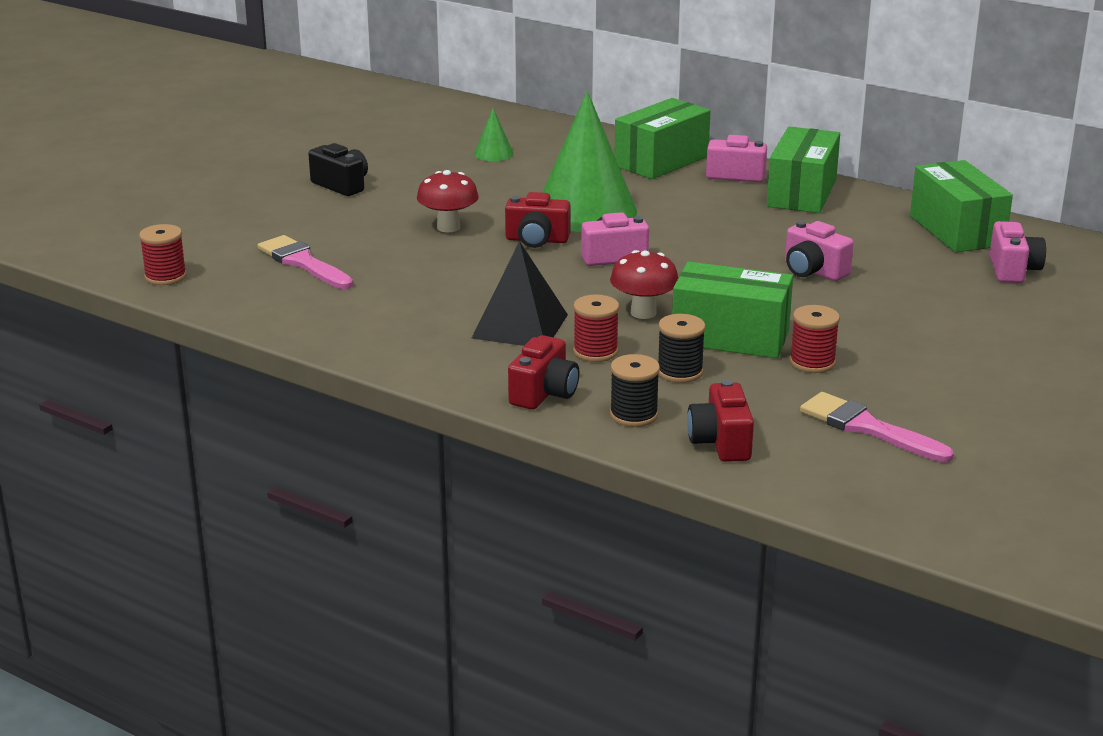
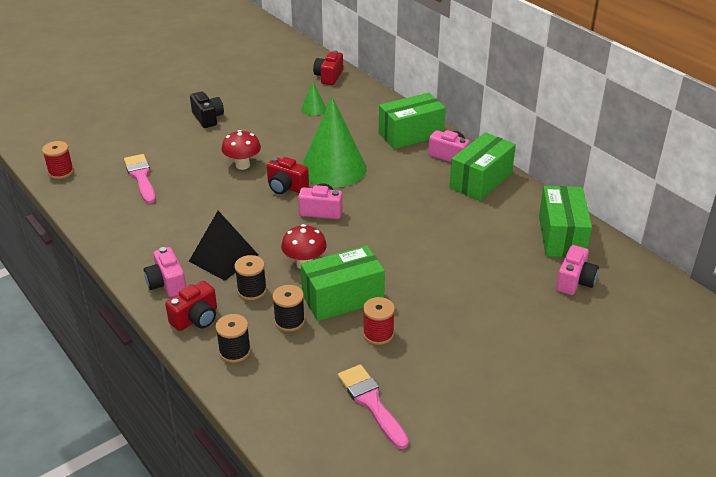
camera: 20 degrees right, 10 degrees up
(595, 351) = (252, 290): red spool -> black spool
(721, 442) = (269, 390): red camera -> red camera (329, 77)
(730, 337) = (342, 298): green box -> green box turned 60 degrees counterclockwise
(813, 271) = (438, 252): pink camera -> pink camera (167, 284)

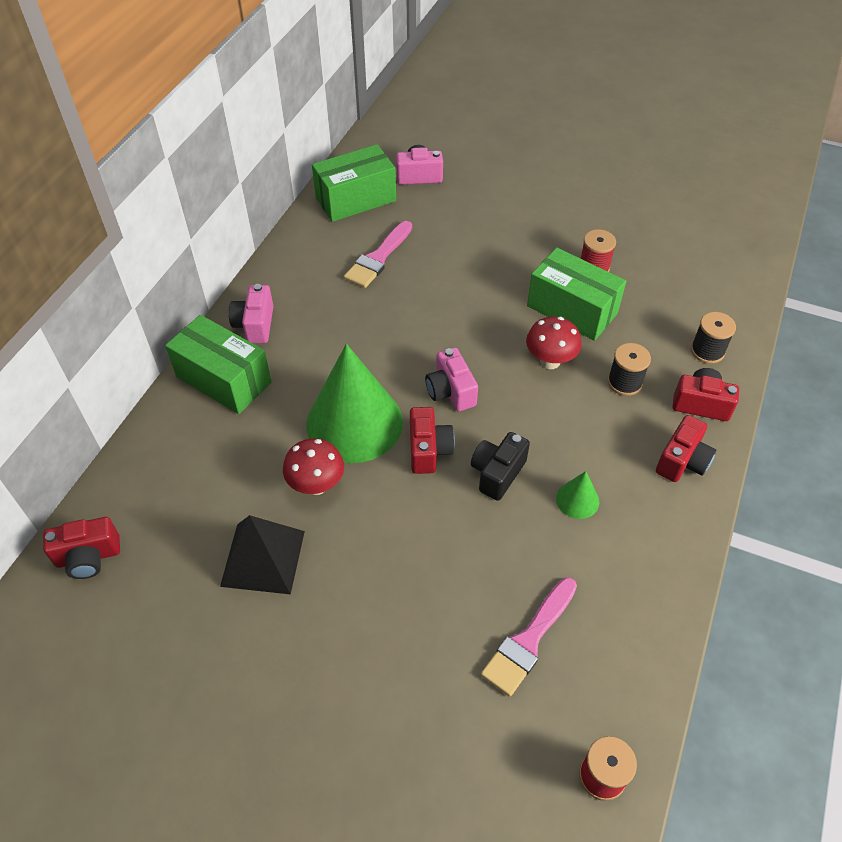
camera: 120 degrees left, 15 degrees up
(167, 284) = (682, 461): pink camera -> red camera
(208, 118) = (315, 659): black camera -> black camera (497, 473)
(223, 258) = (600, 435): black pyramid -> black pyramid (263, 558)
(242, 165) = (413, 527): red mushroom -> red mushroom (316, 485)
(289, 321) = (636, 332): black spool -> none
(313, 108) = (208, 524): green cone -> green cone (577, 500)
(371, 402) = (669, 242): pink brush -> pink brush (378, 258)
(481, 180) = (293, 282): green box -> none

